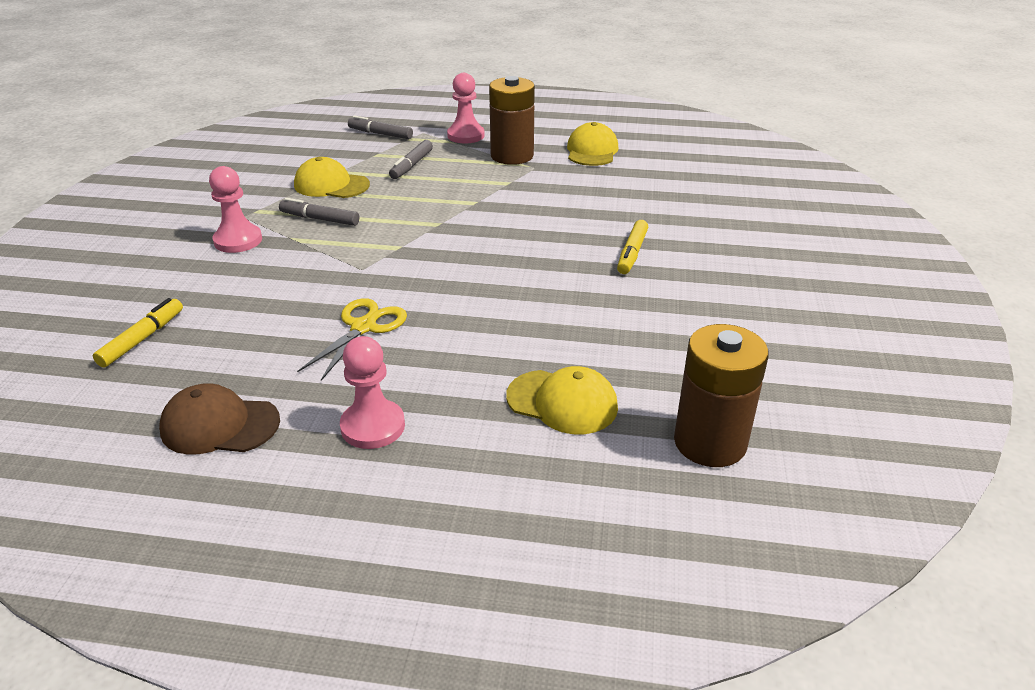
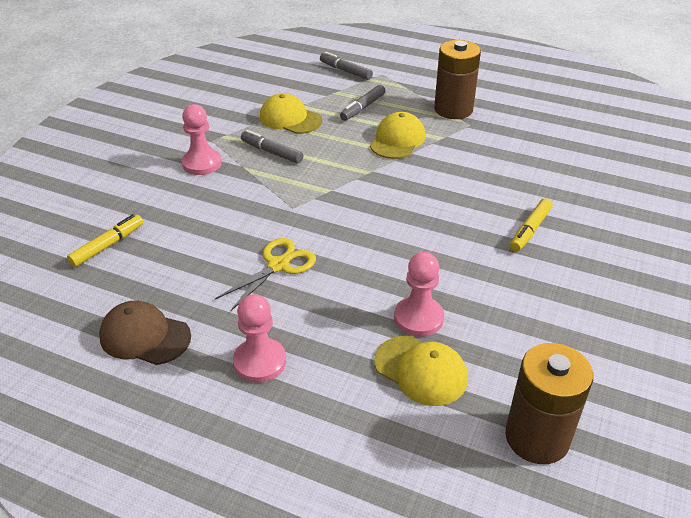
camera: 15 degrees right, 5 degrees up
(466, 136) = (419, 82): pink pawn -> pink pawn (418, 318)
(592, 151) = (528, 114): yellow cap -> yellow cap (397, 140)

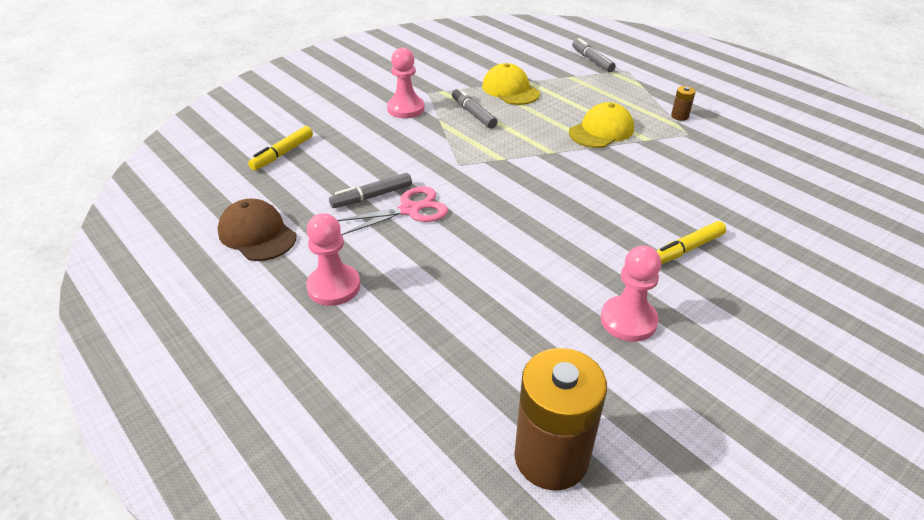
camera: 25 degrees right, 0 degrees up
(108, 245) = (282, 154): yellow marker -> yellow marker turned 150 degrees clockwise
(278, 265) = (409, 210): yellow scissors -> pink scissors
(363, 108) = (586, 95): grey marker -> grey marker (372, 197)
(418, 318) = (508, 297): pink pawn -> pink pawn (628, 320)
(421, 370) = (475, 346): yellow cap -> none
(453, 109) = (679, 116): brown battery -> brown battery, size x0.41

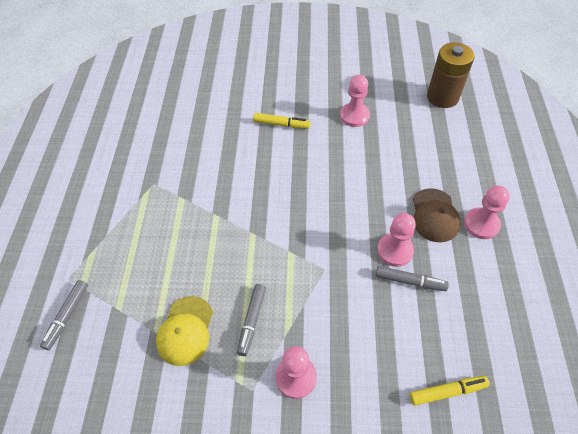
camera: 135 degrees left, 15 degrees up
(257, 234) = (510, 301): brown cap -> brown cap (434, 215)
(409, 210) = (395, 250): pink scissors -> pink pawn
(601, 131) = (195, 227): yellow cap -> none
(679, 116) = (130, 201): brown battery -> none

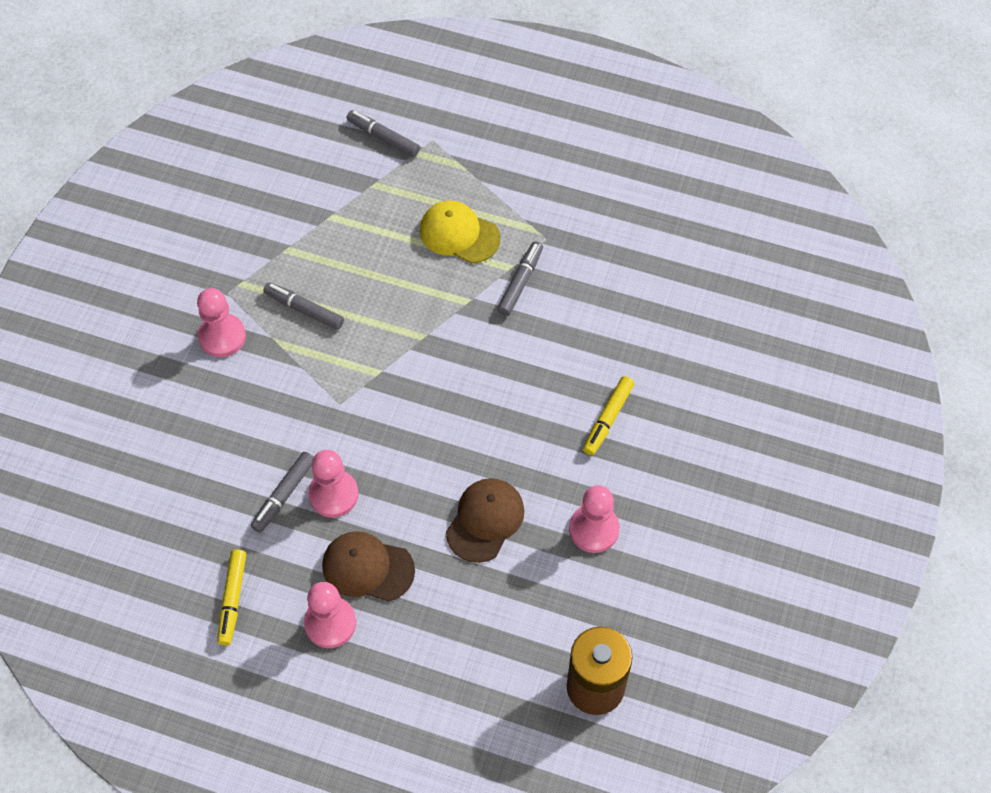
camera: 105 degrees right, 5 degrees up
(185, 330) = (320, 244): yellow cap -> yellow cap (459, 234)
(192, 189) = (520, 282): none -> grey marker
(373, 165) = (485, 520): none -> brown cap
(447, 391) = (141, 479): yellow marker -> yellow marker (233, 600)

